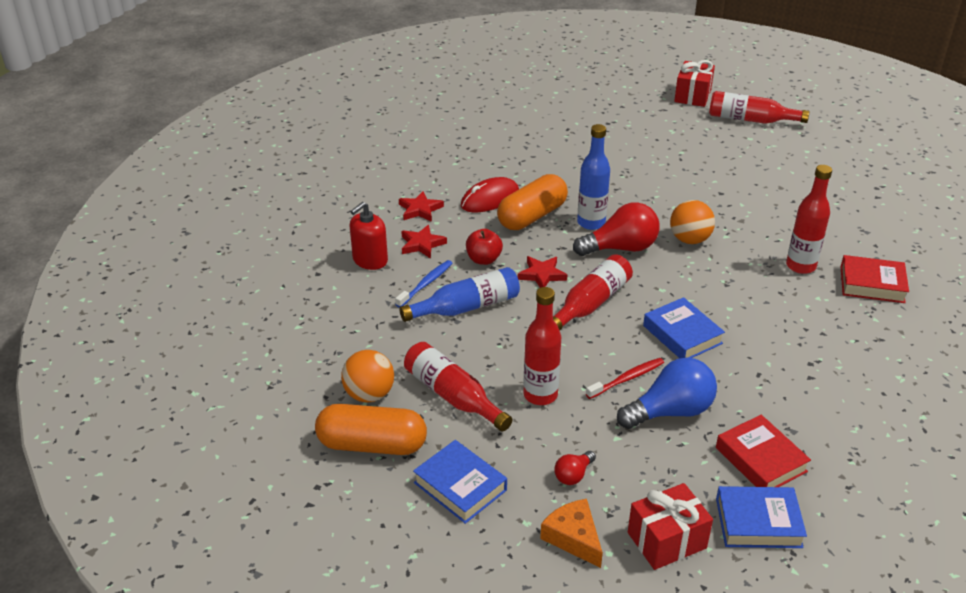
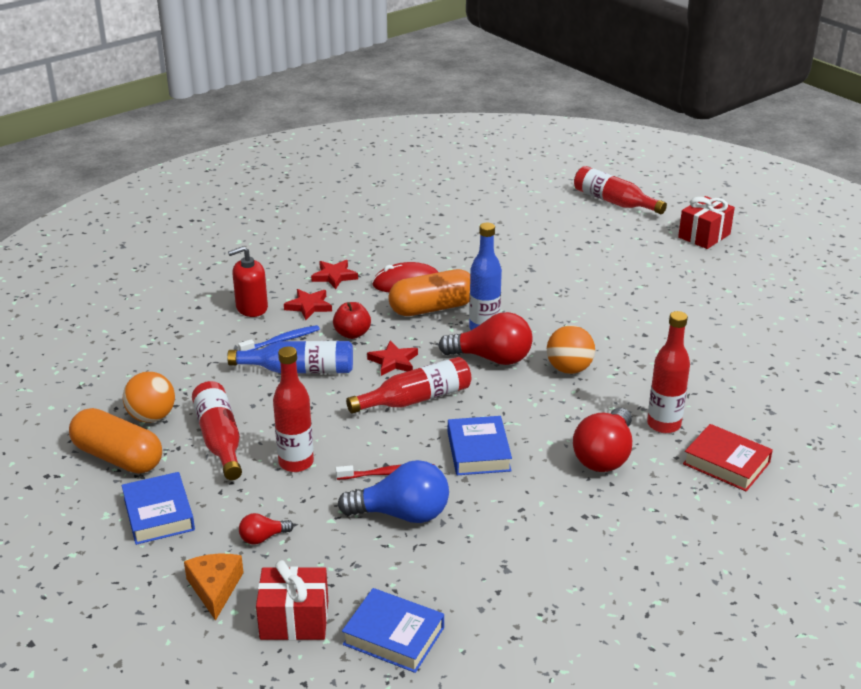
camera: 25 degrees right, 5 degrees down
(750, 119) = (746, 272): red bottle -> red bottle (614, 201)
(761, 459) = (449, 583): red book -> none
(781, 307) = (604, 456): none -> red light bulb

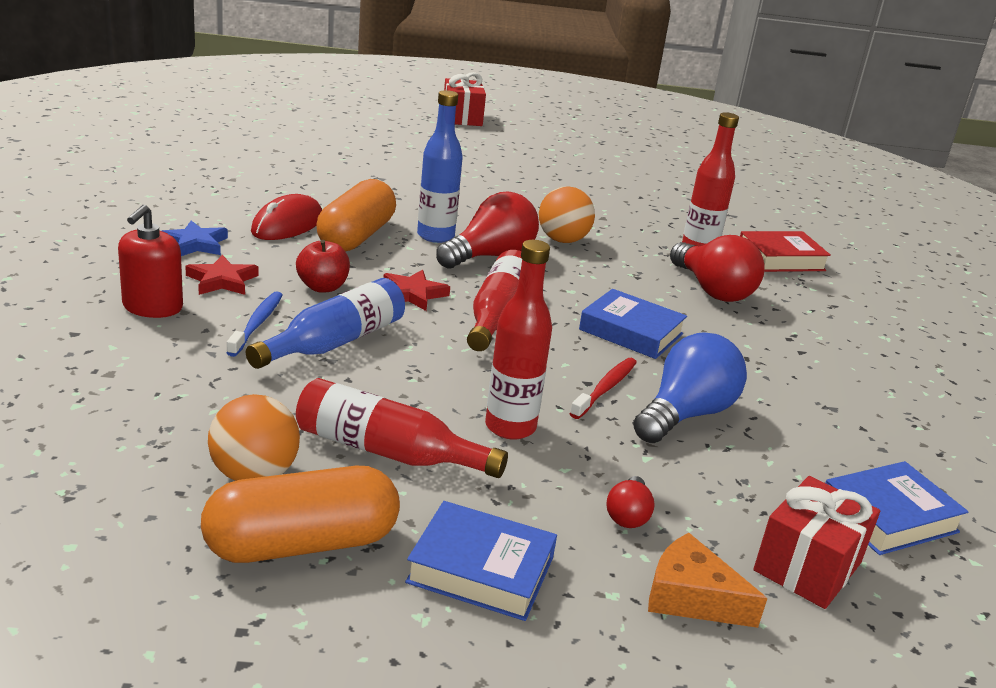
camera: 55 degrees left, 5 degrees down
(334, 276) = (195, 244): red star -> blue star
(614, 201) = (346, 111): red bottle -> none

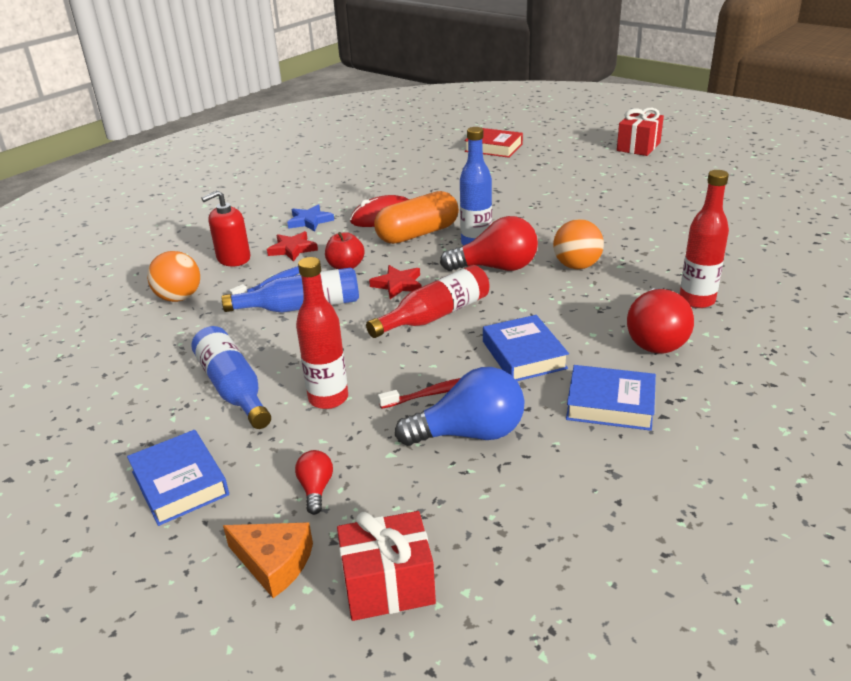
camera: 45 degrees right, 5 degrees up
(254, 475) = (148, 377): orange ball -> orange ball (179, 298)
(302, 544) = (116, 427): orange capsule -> none
(387, 451) = (233, 388): red bottle -> blue bottle
(628, 515) = (316, 489): red light bulb -> red light bulb turned 120 degrees clockwise
(691, 597) = (274, 563): orange cheese -> orange cheese turned 135 degrees clockwise
(780, 259) = (780, 326): red book -> red book (493, 148)
(888, 516) = (520, 582): blue book -> blue book (610, 404)

